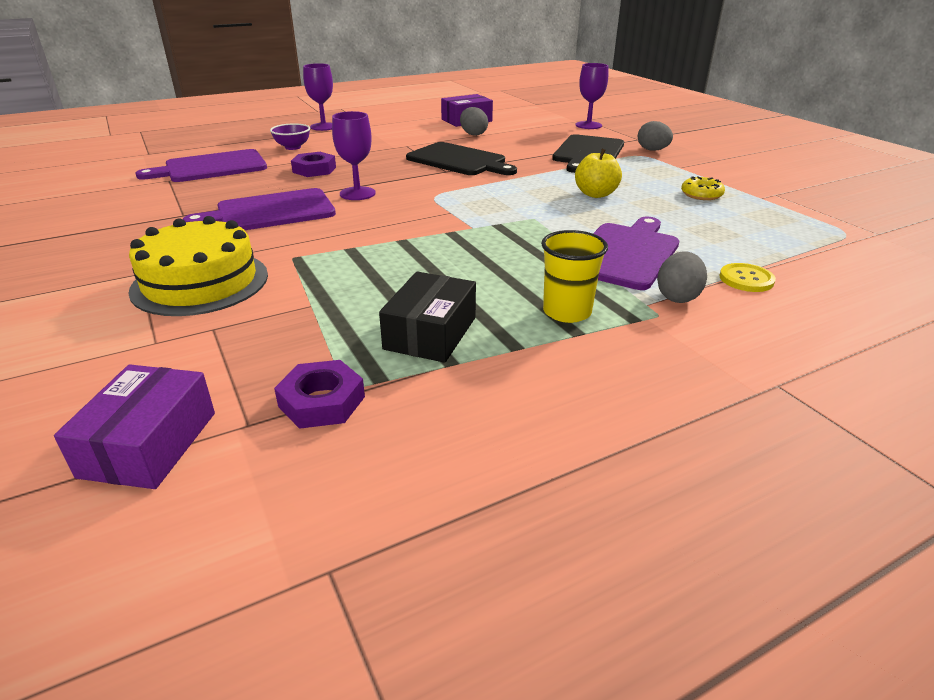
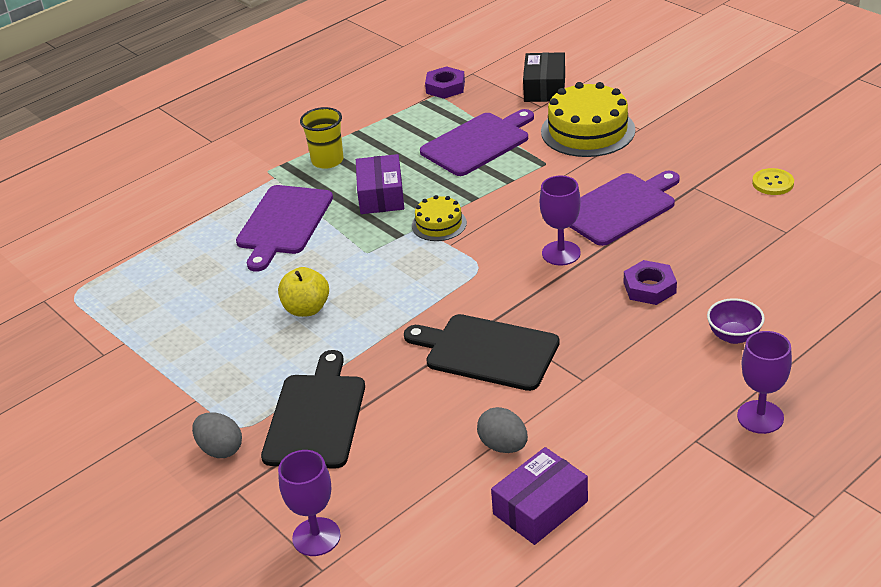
camera: 170 degrees right, 5 degrees up
(149, 444) = (507, 59): purple box -> purple box (381, 195)
(211, 167) = (774, 265): purple cutting board -> purple cutting board (478, 143)
(430, 333) = (409, 130): black box -> black box (544, 88)
(451, 227) = (439, 224): none -> yellow cake
(677, 297) = (251, 188): grey egg -> none
(701, 195) = (188, 334): yellow donut -> none
(746, 279) = (194, 215): yellow button -> yellow button (773, 183)

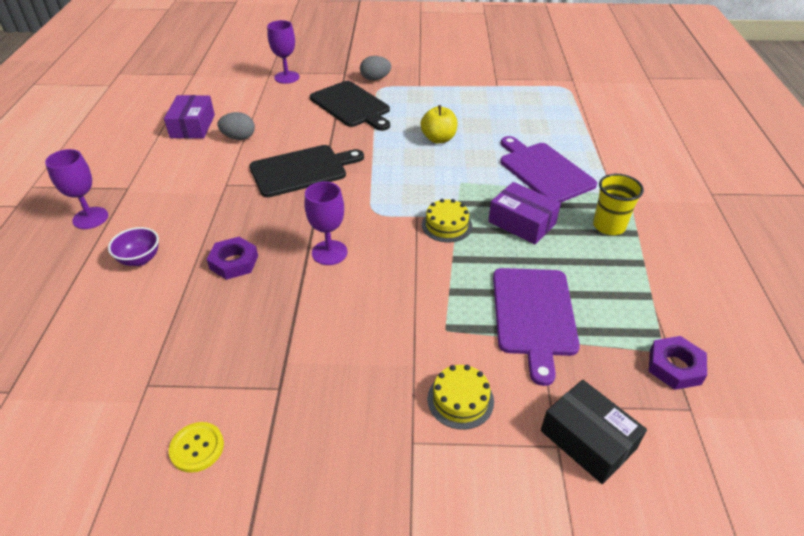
camera: 130 degrees right, 5 degrees up
(588, 131) = (460, 400): yellow cake -> yellow cake, size x0.54
(619, 207) = (327, 320): purple cutting board -> none

